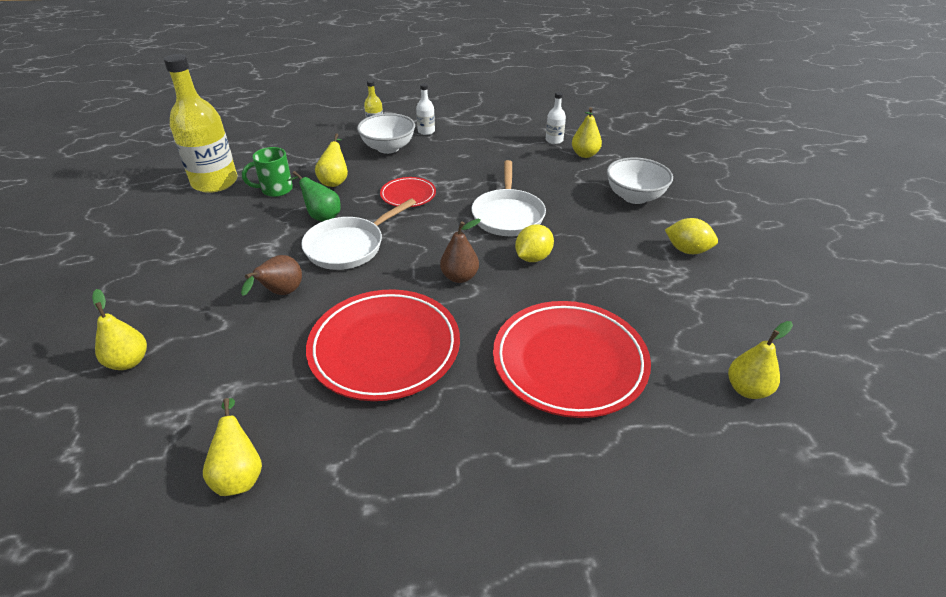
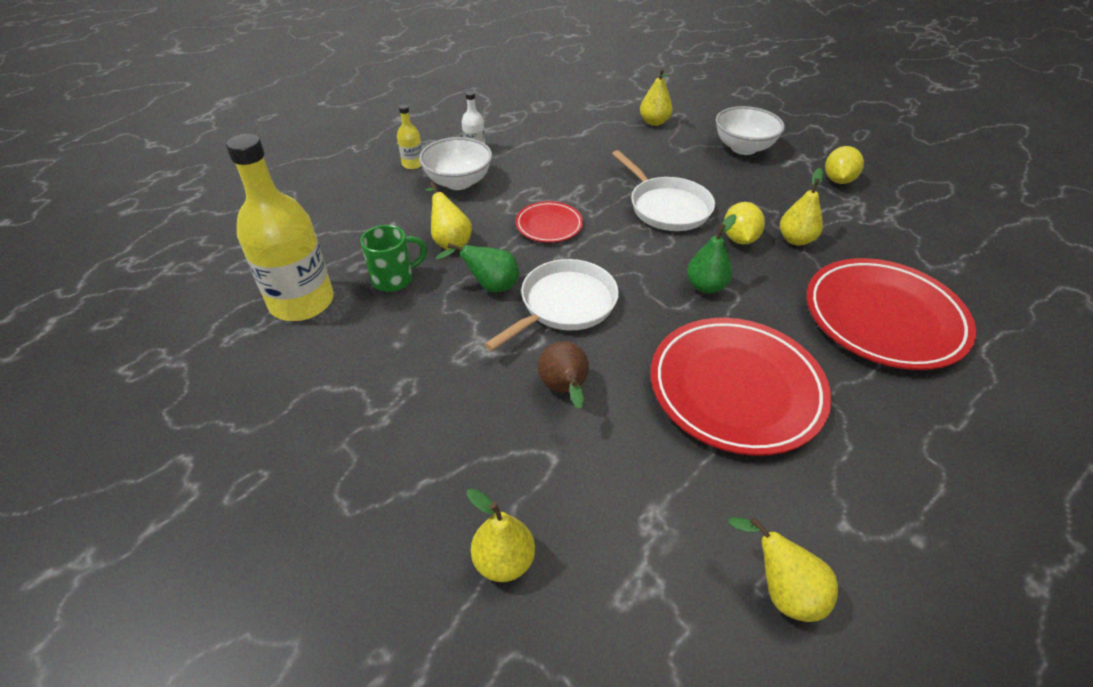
camera: 35 degrees left, 5 degrees up
(275, 190) = (394, 279): green mug -> green mug turned 150 degrees counterclockwise
(349, 246) = (564, 305): white pan -> white pan turned 150 degrees counterclockwise
(460, 277) = (706, 286): brown pear -> green pear
(554, 140) = (610, 117): white bottle -> none
(687, 250) = (838, 180): yellow lemon -> yellow lemon turned 60 degrees counterclockwise
(747, 389) = (1009, 275): yellow pear -> yellow pear (795, 239)

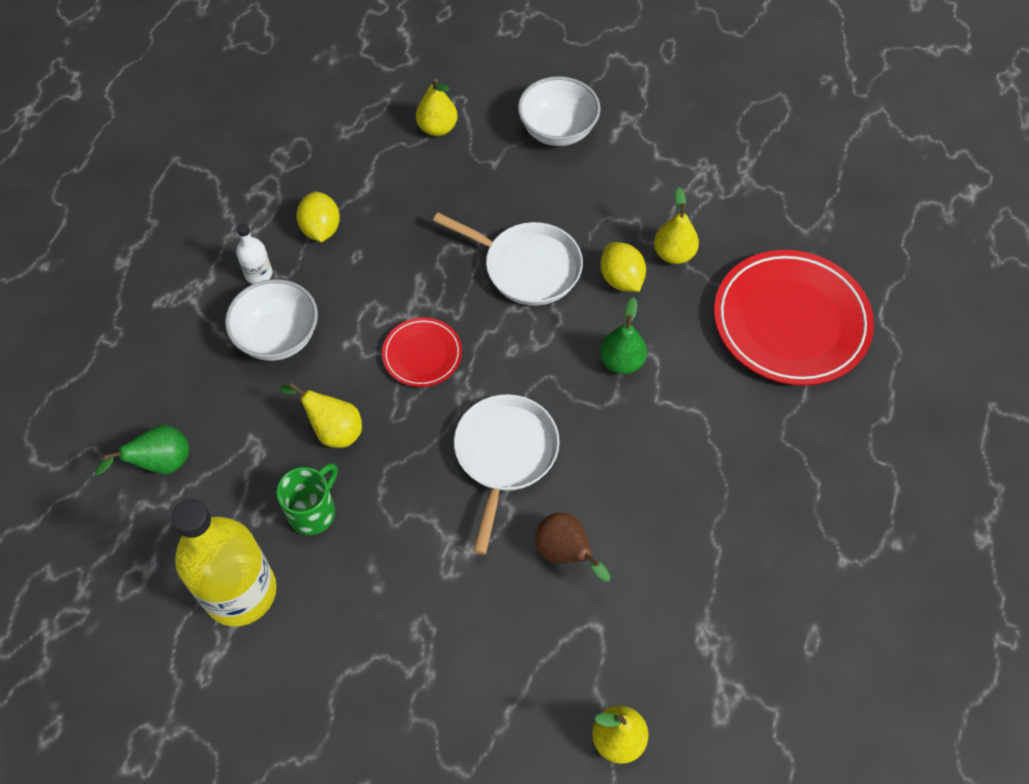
camera: 30 degrees left, 15 degrees up
(413, 164) = (202, 333): yellow bottle -> none
(489, 286) = (417, 470): green pear -> green pear (161, 464)
(736, 389) = (706, 472): red plate -> none
(781, 590) = (823, 642): yellow pear -> none
(838, 180) = (676, 141): yellow lemon -> yellow lemon (321, 229)

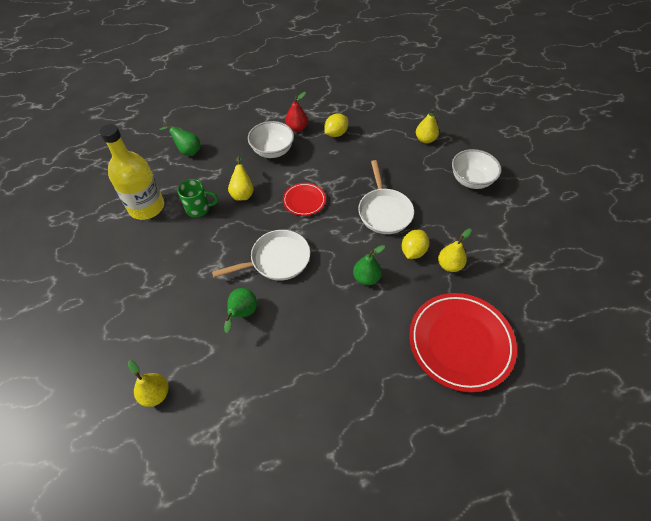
camera: 55 degrees right, 5 degrees down
(258, 274) = (297, 128): white bottle -> red pear
(565, 553) = (242, 314): brown pear -> green pear

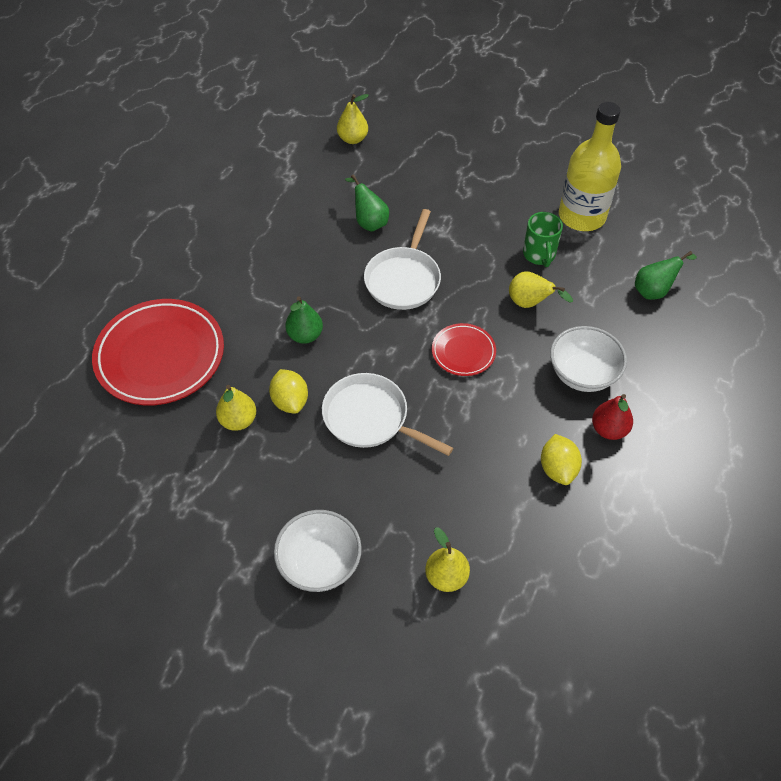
camera: 130 degrees right, 0 degrees up
(199, 209) = (539, 255): green mug -> green mug turned 45 degrees counterclockwise

